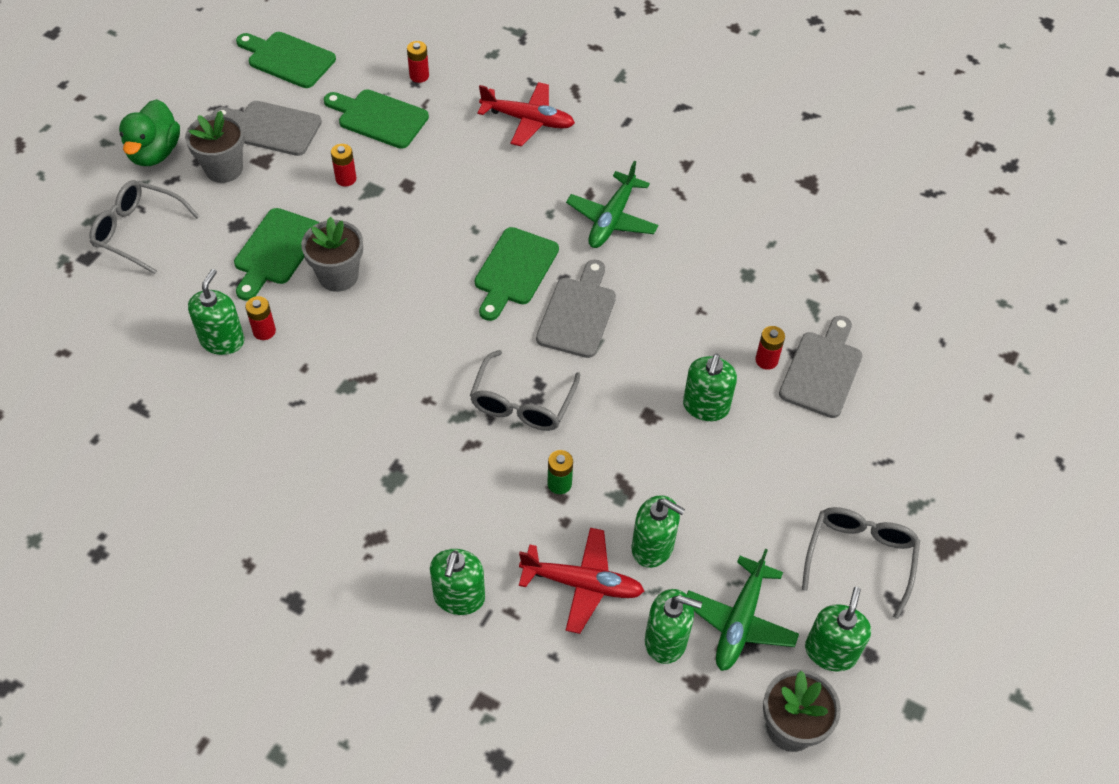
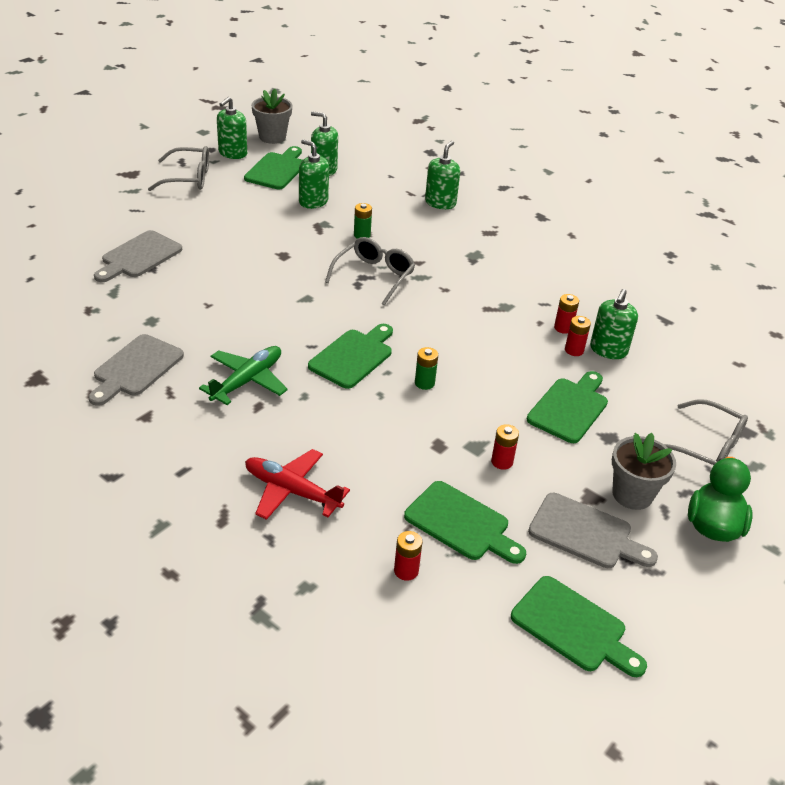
camera: 170 degrees left, 15 degrees down
(338, 276) = (511, 378): grey flower pot -> none
(431, 252) = (424, 383): none -> green battery
(578, 313) = (310, 319): grey cutting board -> grey cutting board (135, 368)
(582, 584) = (363, 196): red plane -> none
(705, 406) = (239, 253): green soap dispenser -> none
(739, 621) = (277, 170): green plane -> green cutting board
(766, 360) = (177, 268): red battery -> red battery (563, 328)
(859, 558) = (188, 178): grey glasses -> grey glasses turned 120 degrees counterclockwise

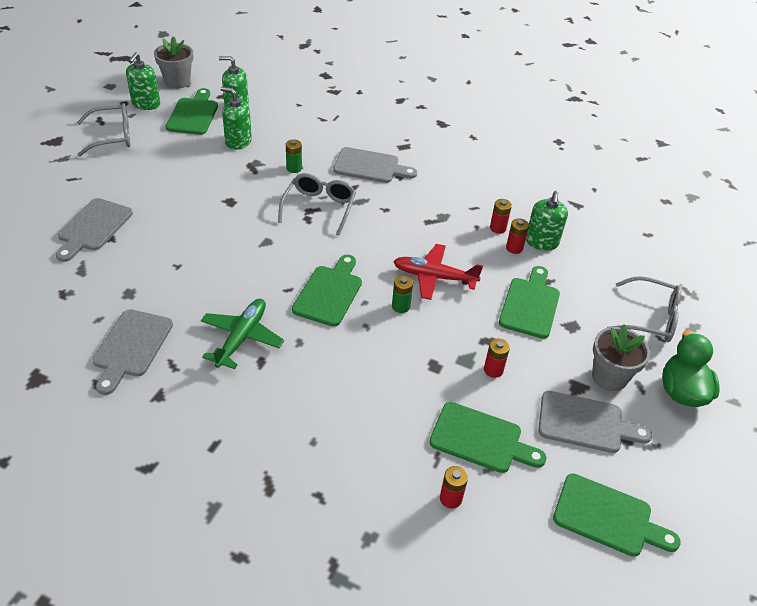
camera: 15 degrees left, 5 degrees up
(292, 491) = (322, 442): red plane -> red plane (434, 277)
(440, 203) = (351, 124): green soap dispenser -> none
(444, 246) = (370, 166): none -> grey cutting board

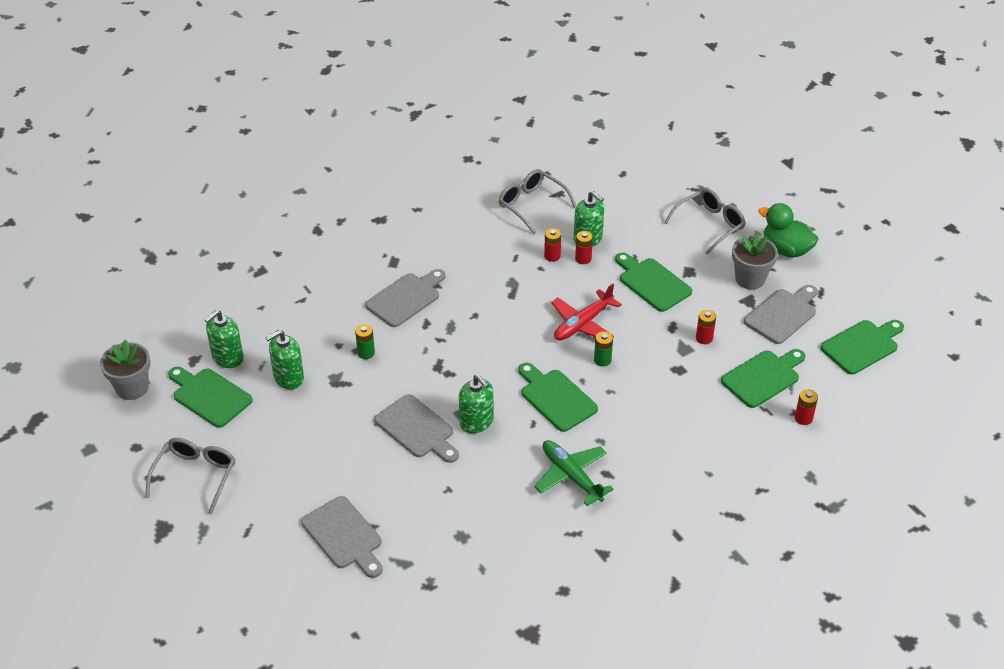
camera: 55 degrees left, 0 degrees up
(131, 347) = (533, 555): grey cutting board -> grey cutting board (417, 429)
(146, 104) = (155, 429): green soap dispenser -> green soap dispenser (476, 422)
(319, 208) = (439, 359): grey glasses -> grey glasses (532, 205)

